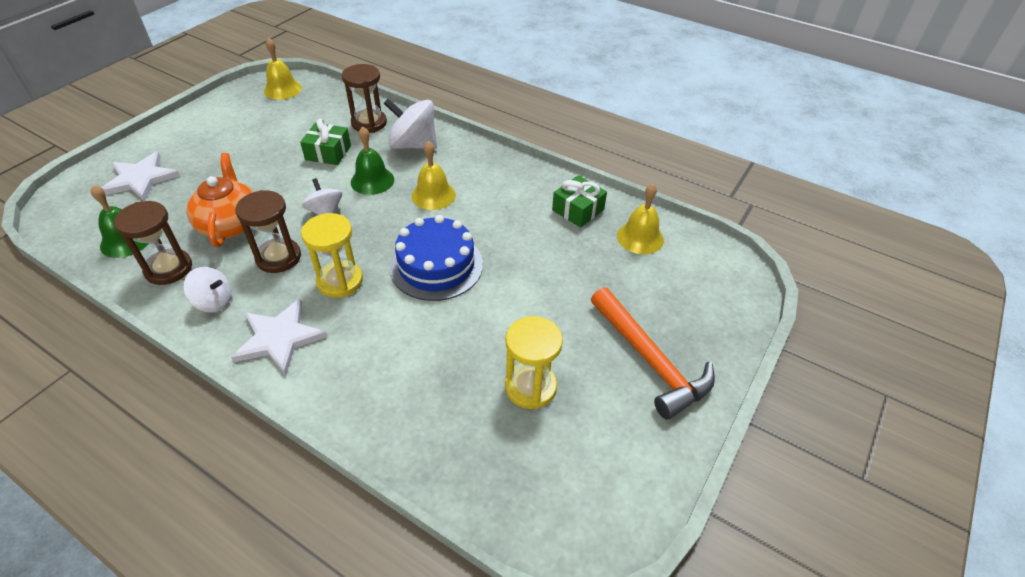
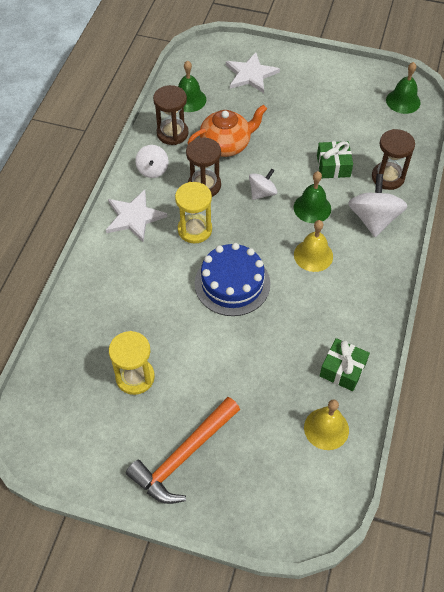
camera: 75 degrees right, 10 degrees up
(282, 89) = (403, 101): yellow bell -> green bell

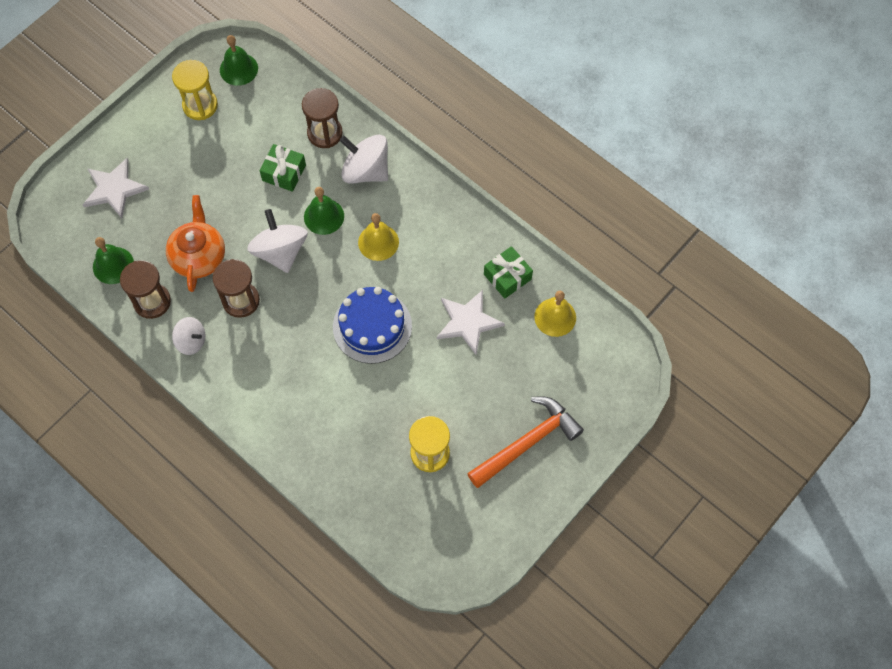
camera: 65 degrees left, 10 degrees up
(134, 217) = (243, 383): white star -> white star (468, 322)
(184, 456) = (527, 442): orange hammer -> orange hammer turned 105 degrees counterclockwise
(195, 230) = (291, 333): yellow hourglass -> yellow hourglass (200, 105)
(262, 193) = (280, 251): white spinning top -> white spinning top, size x1.68

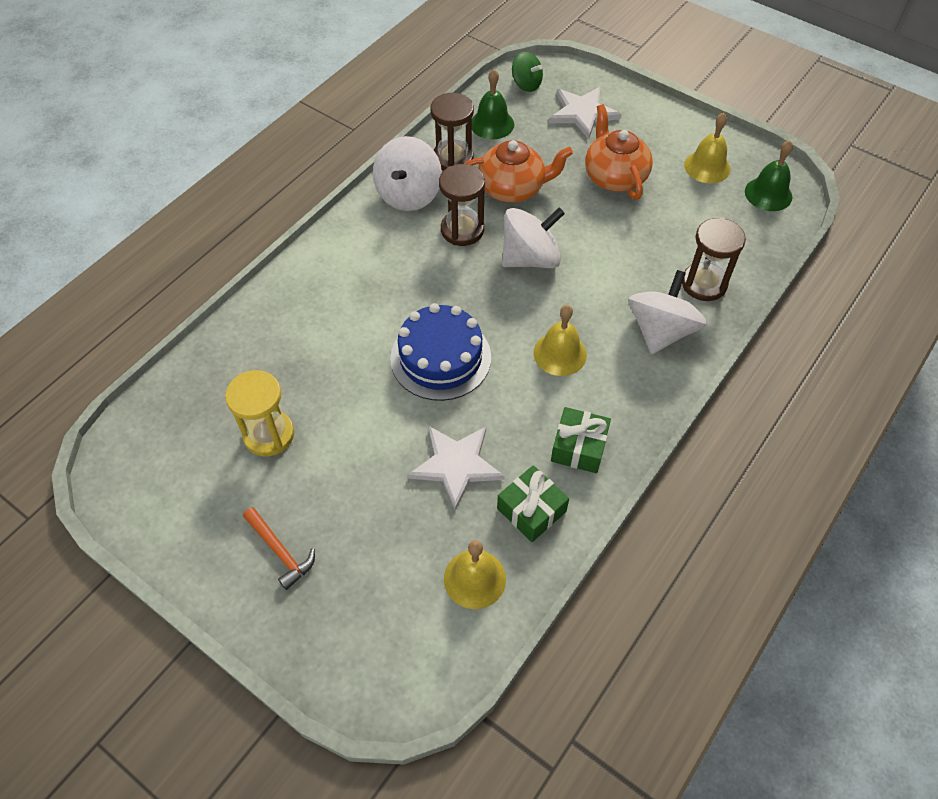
camera: 85 degrees right, 10 degrees down
(64, 230) = (526, 84): none -> green spinning top
(191, 341) = (408, 195): white spinning top -> white spinning top, size x1.68
(199, 176) = (614, 177): none -> orange teapot
(200, 105) = (707, 167): yellow hourglass -> yellow bell
(284, 173) = (637, 250): green gift -> green gift (579, 447)
(324, 216) = (585, 294): green bell -> none
(527, 442) = (280, 551): orange hammer -> orange hammer, size x0.55

